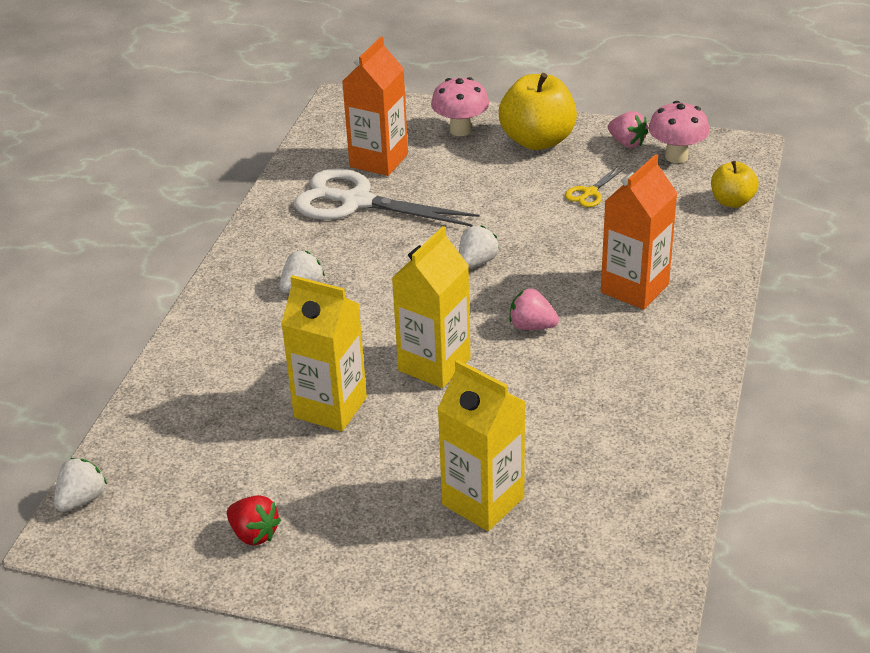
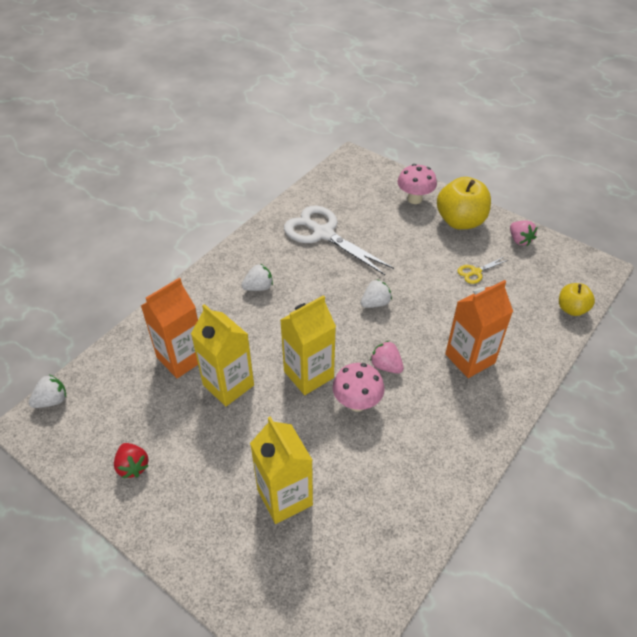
camera: 20 degrees right, 10 degrees up
(379, 160) = (352, 207): orange carton -> orange carton (181, 358)
(676, 156) = (549, 261): pink mushroom -> pink mushroom (357, 403)

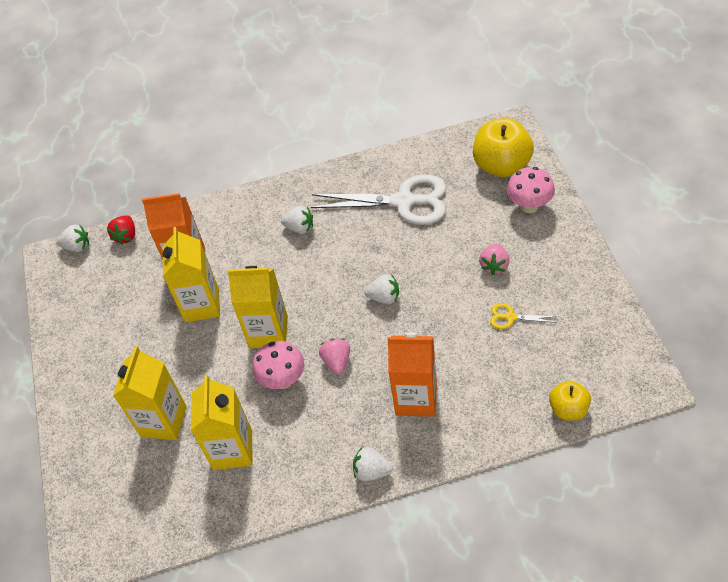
camera: 45 degrees right, 5 degrees up
(133, 466) = (87, 331): red strawberry -> red strawberry (126, 236)
(323, 234) = (403, 201): white scissors -> white scissors turned 105 degrees clockwise
(369, 481) = (232, 450): none -> yellow carton
(460, 221) = (552, 254): yellow apple -> yellow apple (502, 165)
(492, 428) = (372, 471): none -> white strawberry
(519, 240) = (594, 307): pink strawberry -> pink strawberry (494, 265)

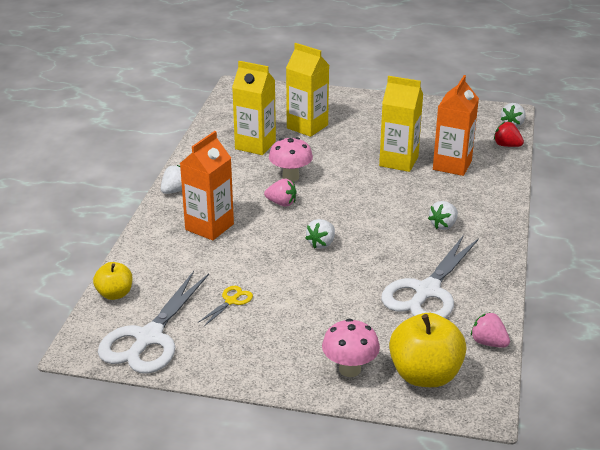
camera: 110 degrees right, 20 degrees down
(268, 332) = (342, 182): yellow carton -> none
(494, 265) = (296, 315): pink strawberry -> pink strawberry (488, 343)
(599, 346) = (149, 338): none -> white scissors

